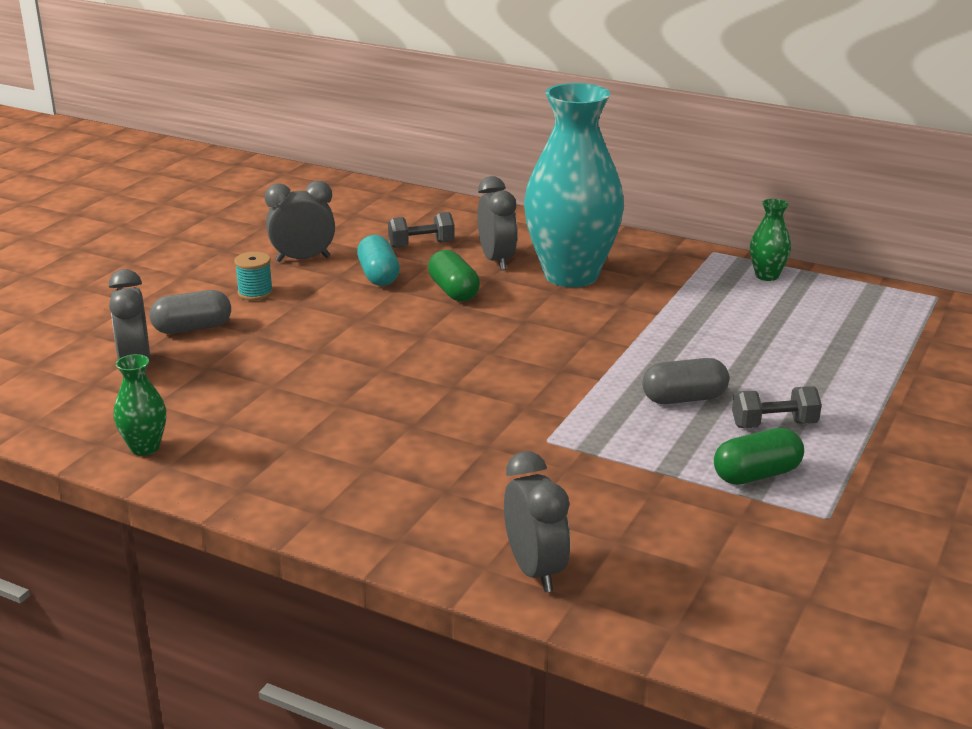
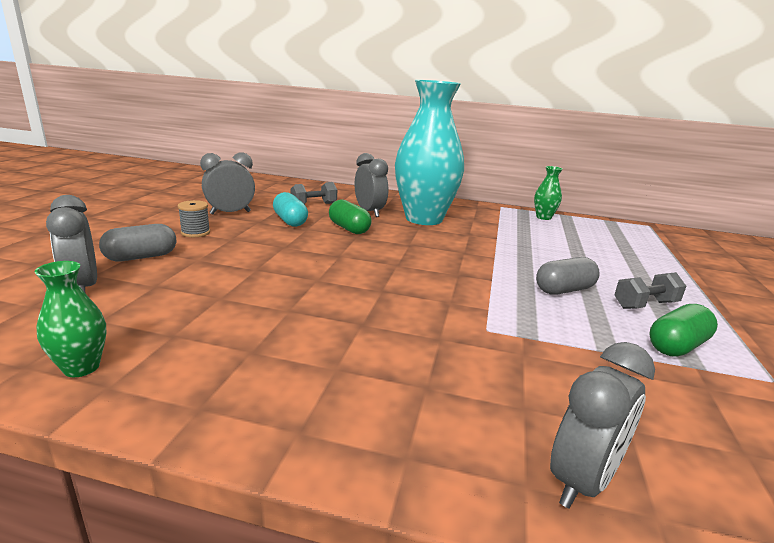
camera: 15 degrees left, 5 degrees down
(255, 293) = (195, 232): turquoise spool -> grey spool
(535, 570) = (582, 481): grey clock -> grey clock turned 75 degrees clockwise

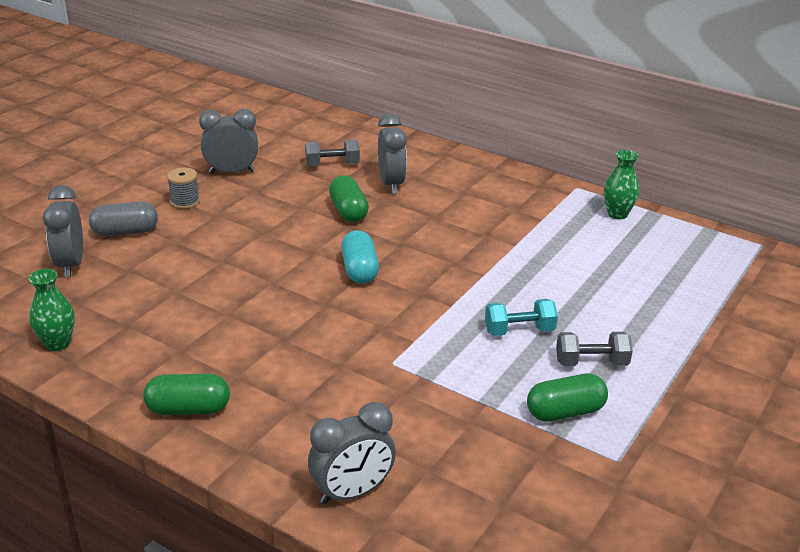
camera: 20 degrees right, 10 degrees up
(290, 221) = (290, 192): turquoise capsule -> turquoise capsule (359, 270)
(298, 416) = (188, 409): none -> green capsule
(424, 219) = (450, 202): turquoise vase -> none
(564, 290) = (519, 331): grey capsule -> turquoise dumbbell

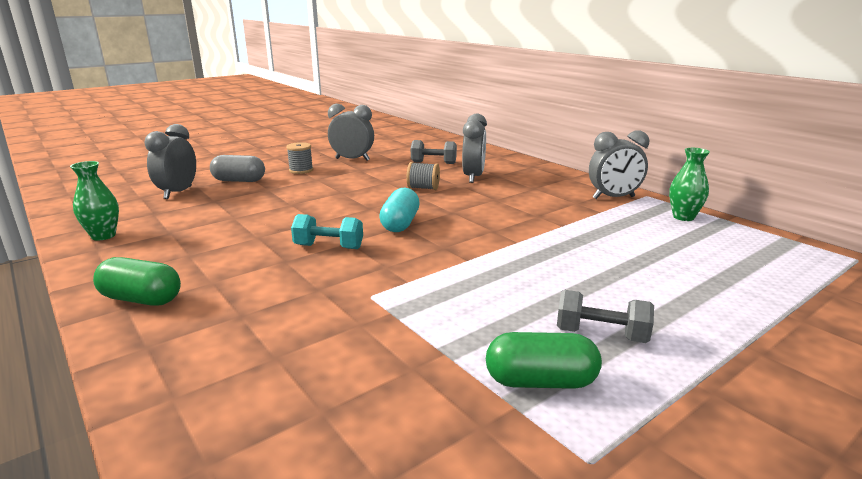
camera: 20 degrees right, 10 degrees down
(348, 211) = (423, 188): green capsule -> grey spool
(352, 492) = (209, 416): grey clock -> grey clock (613, 198)
(519, 331) = (528, 291): turquoise dumbbell -> turquoise dumbbell (329, 247)

